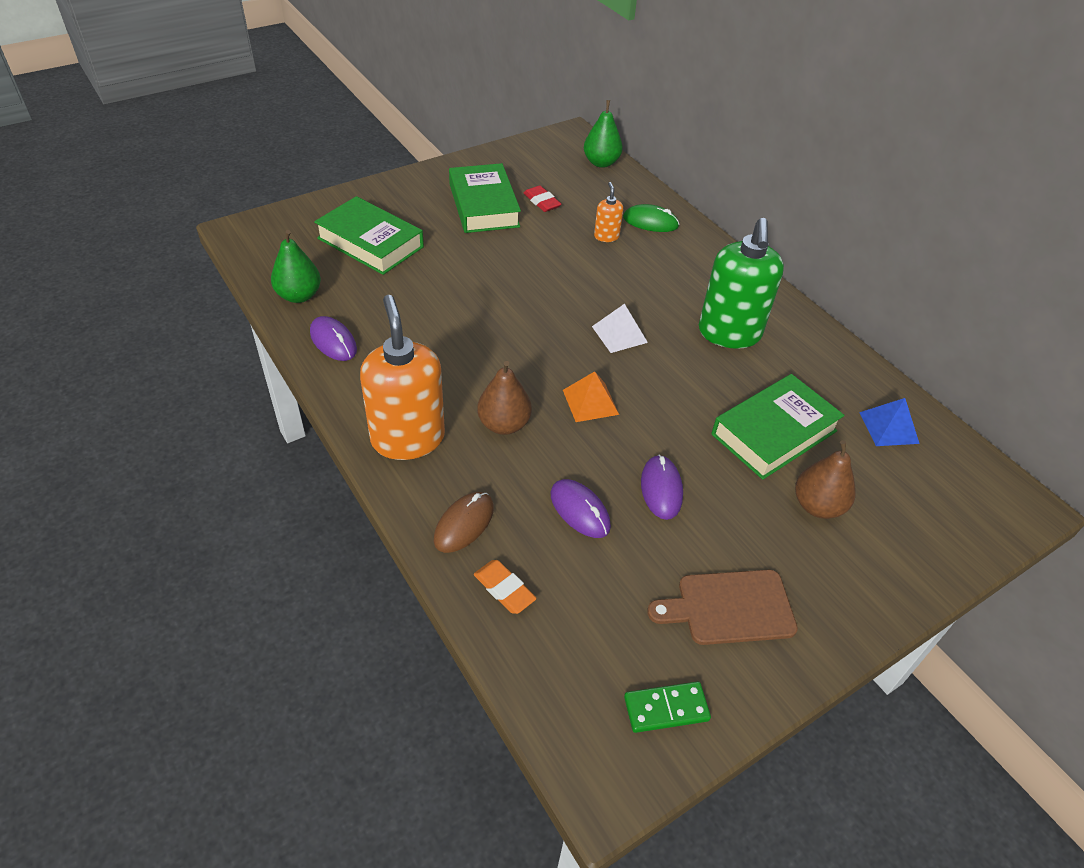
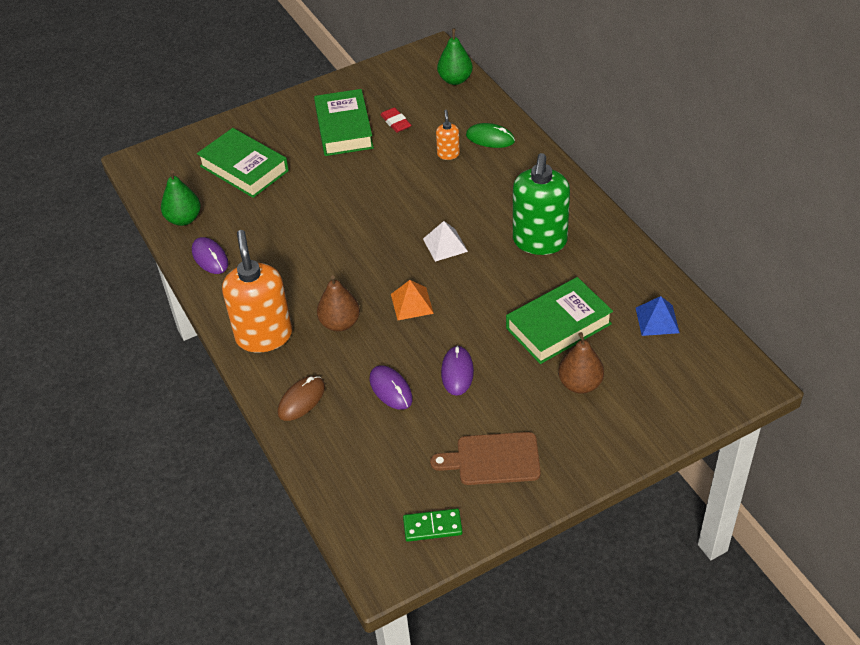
camera: 10 degrees right, 0 degrees up
(504, 589) = (326, 446): orange eraser -> none

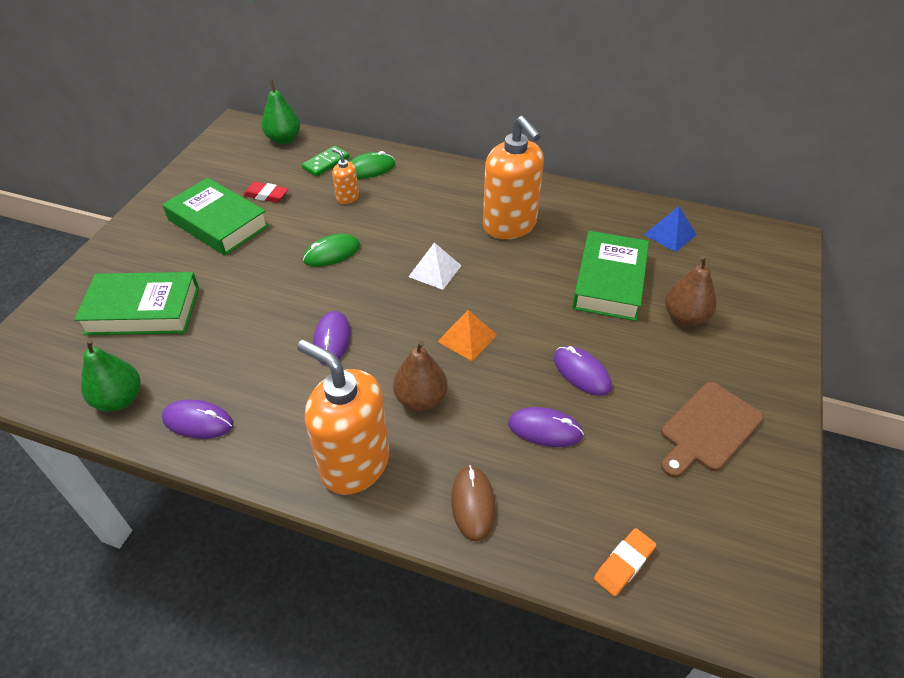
camera: 45 degrees left, 0 degrees up
(329, 253) = (332, 339): none -> purple mouse
(344, 487) = (624, 564): none -> orange eraser
(392, 192) = (332, 253): none -> green mouse
(432, 527) = (746, 535): green domino -> green domino (326, 163)
(539, 241) = (510, 225): green soap dispenser -> orange soap dispenser

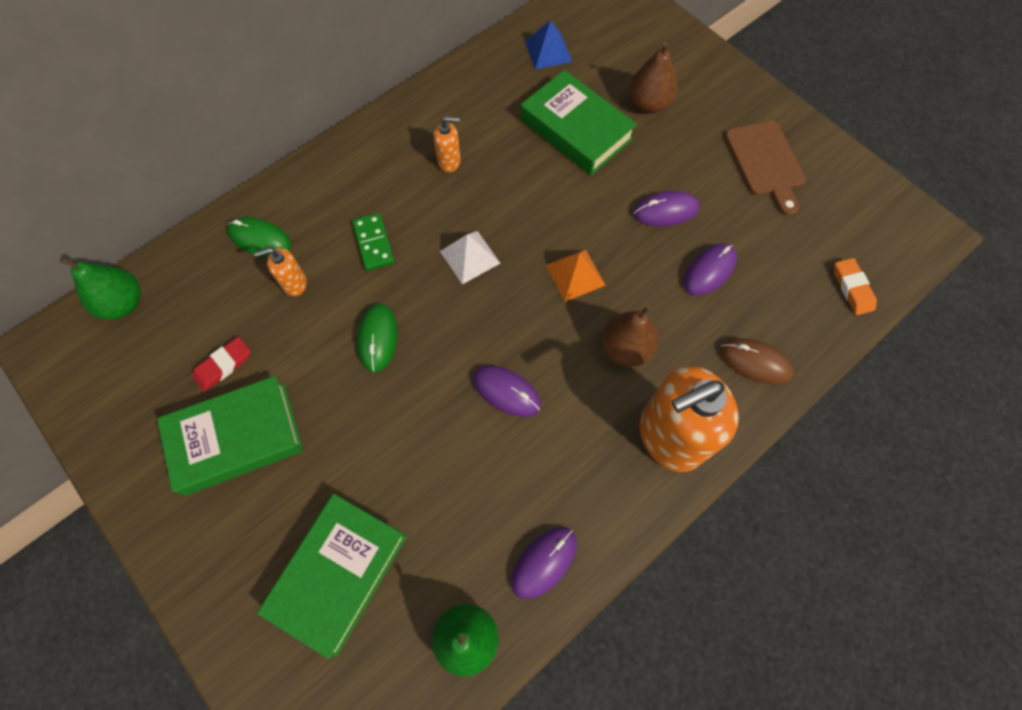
camera: 60 degrees left, 20 degrees up
(326, 163) = (212, 278): green domino -> green domino (374, 243)
(370, 169) = (260, 239): green mouse -> green mouse turned 75 degrees counterclockwise
(510, 225) = (449, 161): orange soap dispenser -> orange soap dispenser, size x0.45

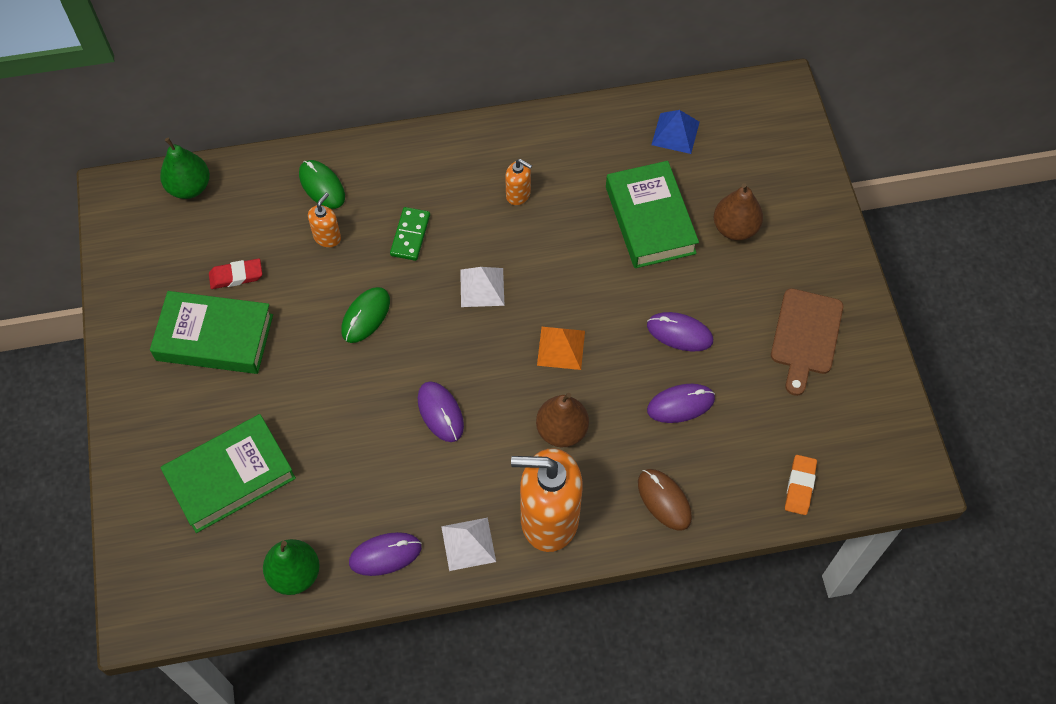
camera: 30 degrees right, 5 degrees down
(294, 283) = (327, 237): orange soap dispenser -> orange soap dispenser turned 105 degrees clockwise
(614, 503) = (468, 544): none -> white pyramid

